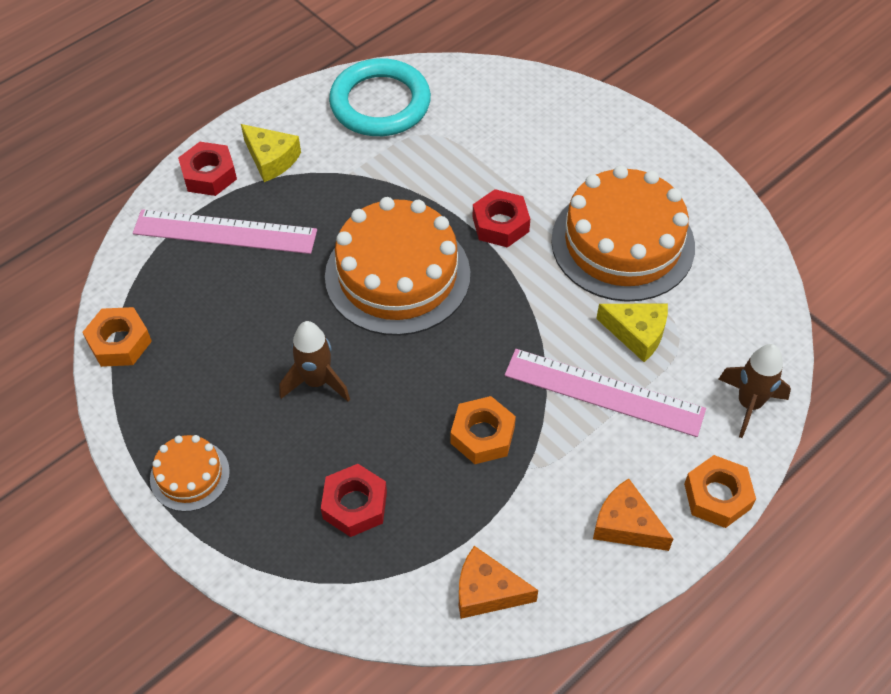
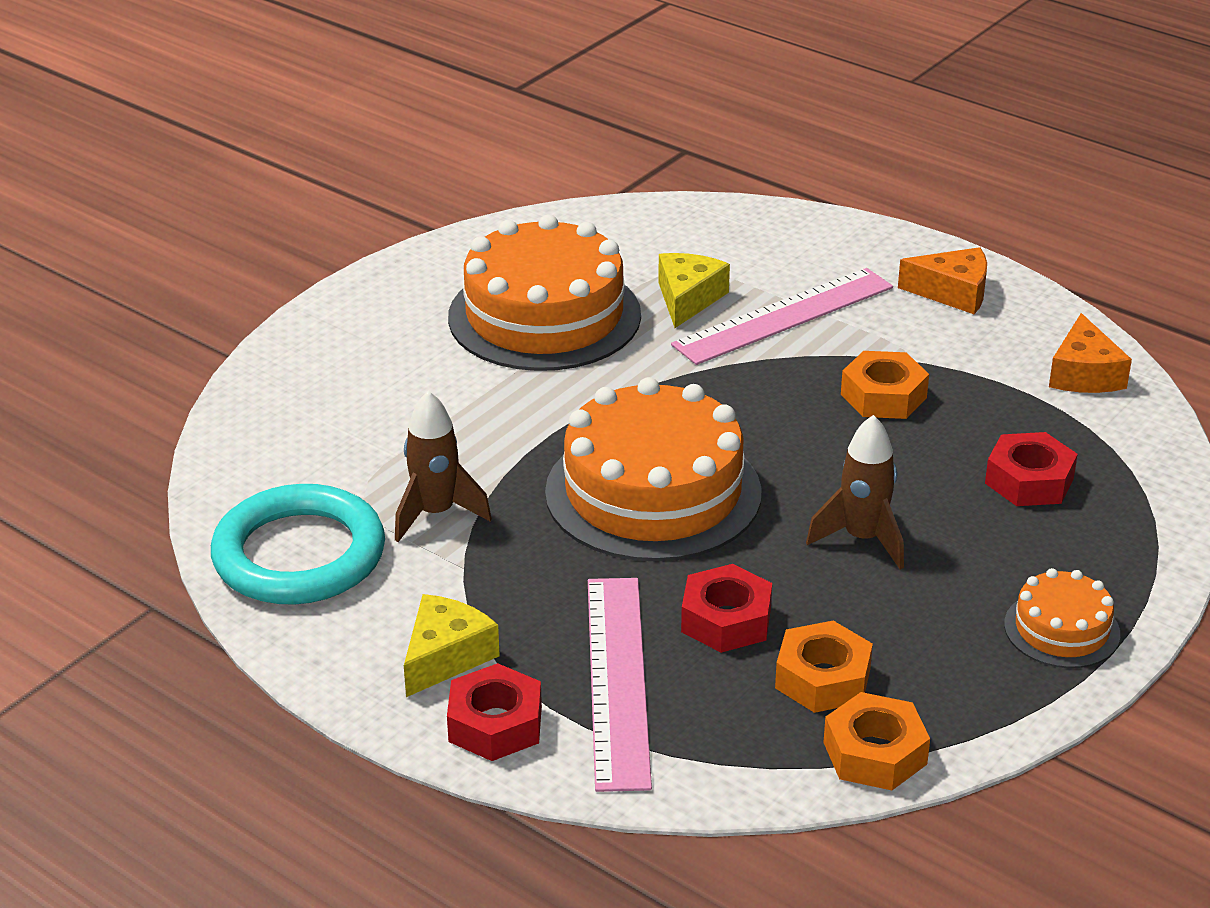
camera: 100 degrees left, 20 degrees down
(500, 224) = (535, 413): red nut -> red nut (726, 620)
(604, 393) = (784, 316): pink ruler -> pink ruler turned 45 degrees clockwise
(626, 525) = (953, 292): orange cheese -> orange cheese turned 105 degrees counterclockwise
(717, 496) = (888, 241): orange nut -> orange nut (823, 678)
(749, 404) = (760, 225): brown rocket -> brown rocket (436, 514)

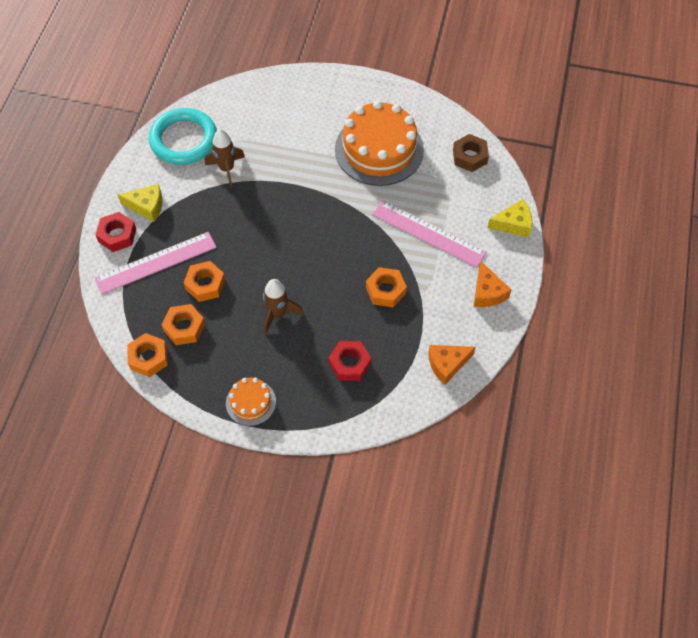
camera: 65 degrees right, 25 degrees up
(642, 229) = (470, 156): none -> brown nut
(653, 492) = (274, 232): orange cake -> none
(688, 299) = (422, 194): yellow cheese -> yellow cheese (513, 224)
(726, 620) = (205, 284): red nut -> orange nut

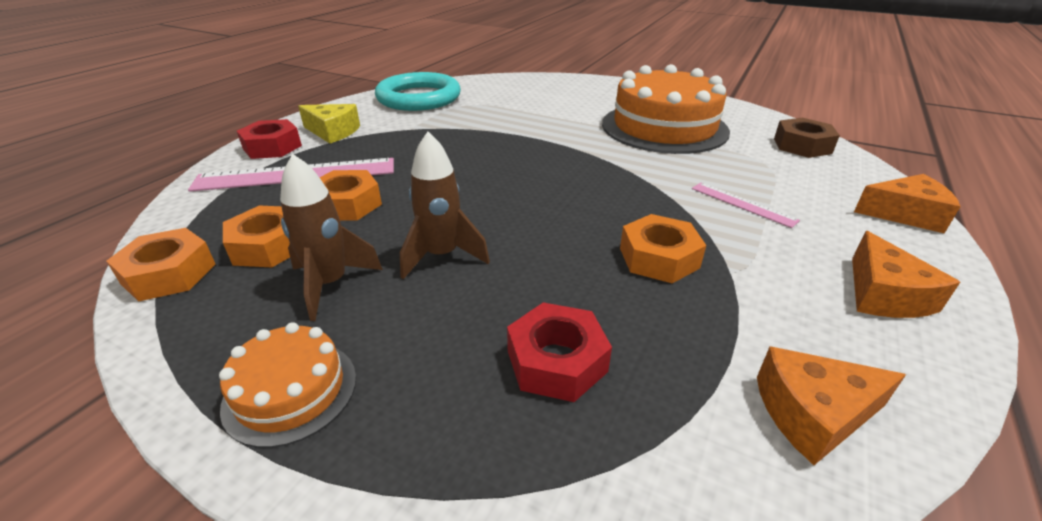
camera: 15 degrees right, 25 degrees down
(227, 169) = (455, 119): brown rocket -> brown rocket (330, 284)
(428, 233) = (742, 204): pink ruler -> pink ruler, size x0.50
(513, 224) = (904, 214): yellow cheese -> orange cheese

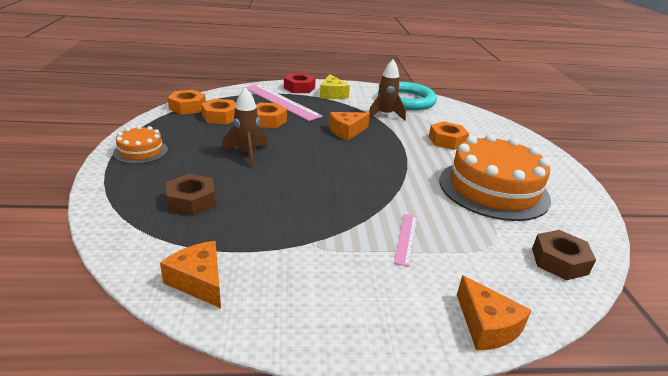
camera: 55 degrees right, 5 degrees down
(330, 284) = (205, 137): brown rocket -> brown rocket (385, 115)
(556, 361) = (191, 201): red nut -> brown nut
(658, 258) = (302, 215): orange nut -> orange nut (447, 141)
(883, 294) = (340, 310): orange cheese -> orange cheese (347, 131)

